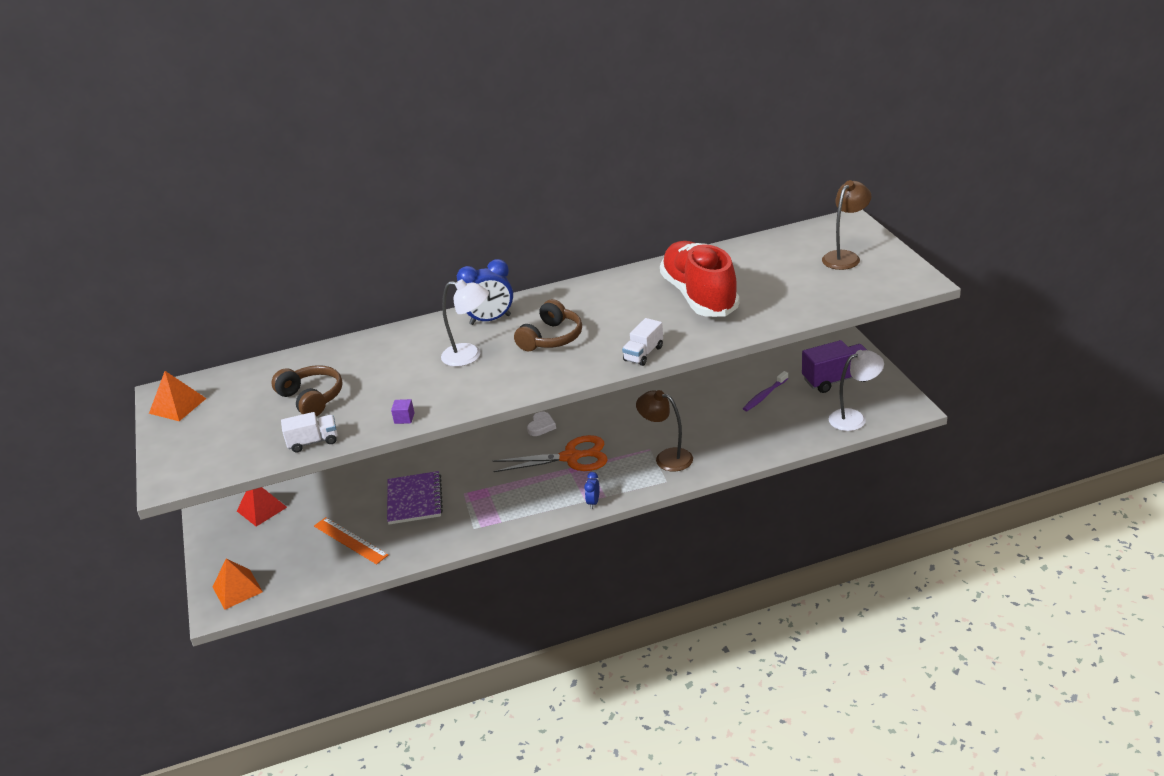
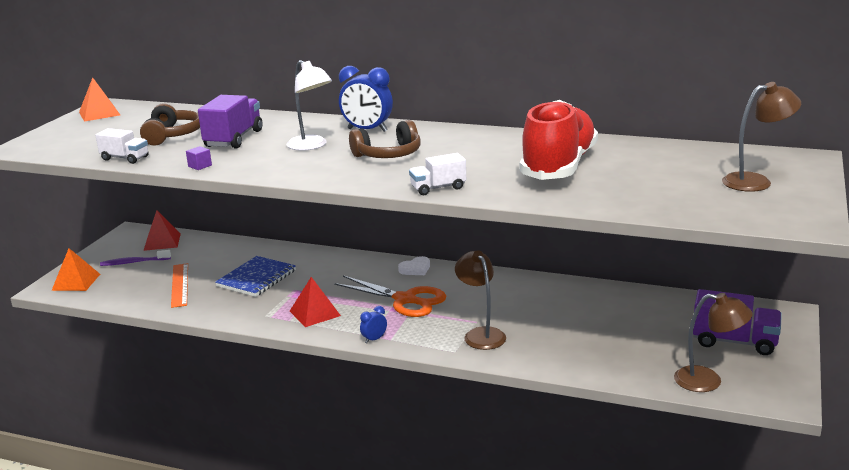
camera: 35 degrees right, 10 degrees down
(382, 377) = (234, 139): none -> purple truck
(414, 500) = (256, 278): purple notebook -> blue notebook
(513, 505) = (315, 313): none -> red pyramid
(764, 395) = (640, 325): purple toothbrush -> purple toothbrush (134, 262)
(854, 418) = (708, 381): white lamp -> brown lamp

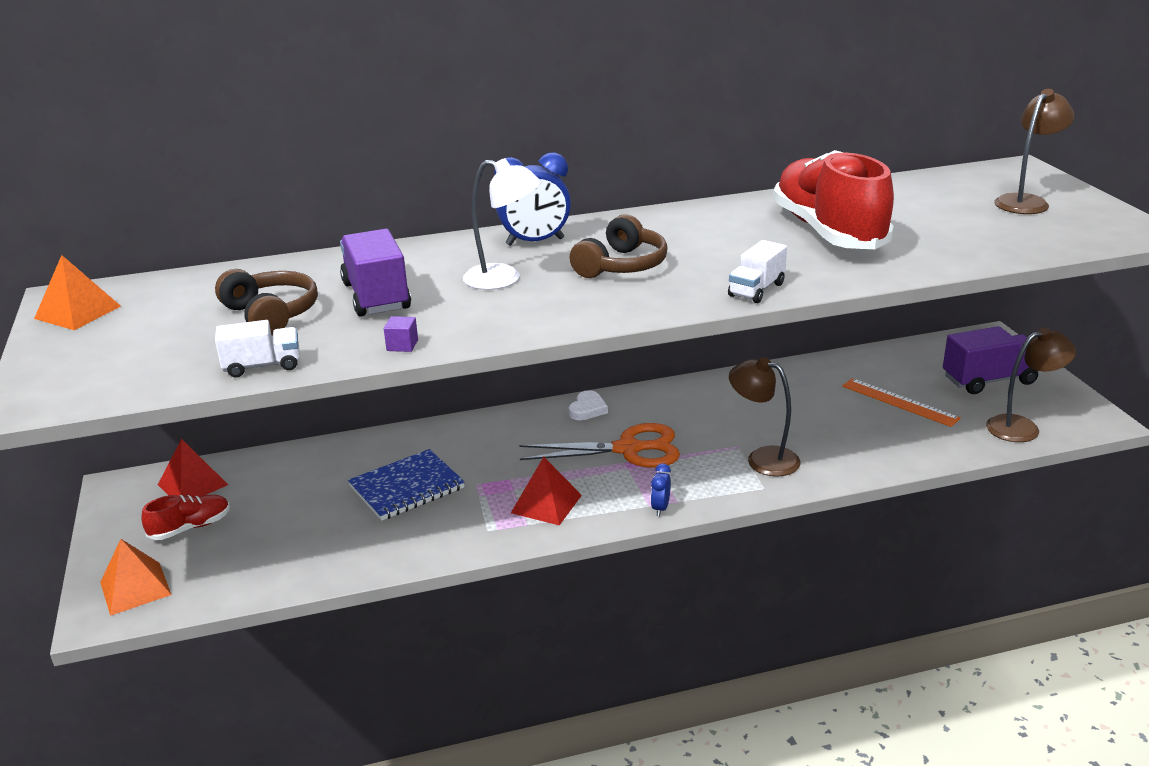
camera: 35 degrees left, 5 degrees up
(134, 262) = (190, 527): purple toothbrush -> red shoe
(180, 285) = (309, 534): orange ruler -> orange ruler (899, 402)
(256, 278) = (407, 487): blue notebook -> blue notebook turned 60 degrees clockwise

